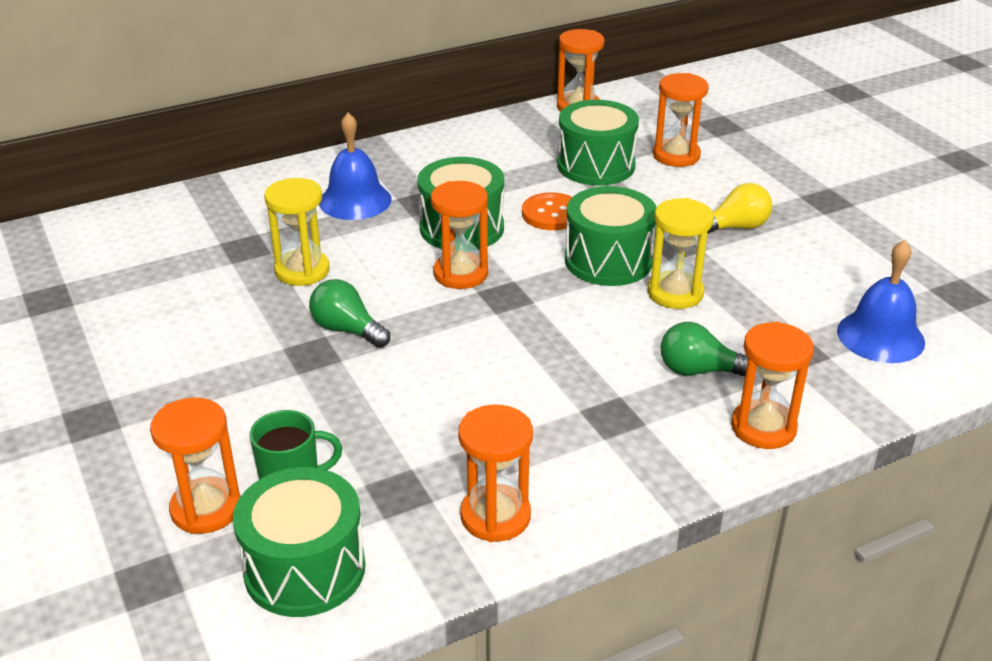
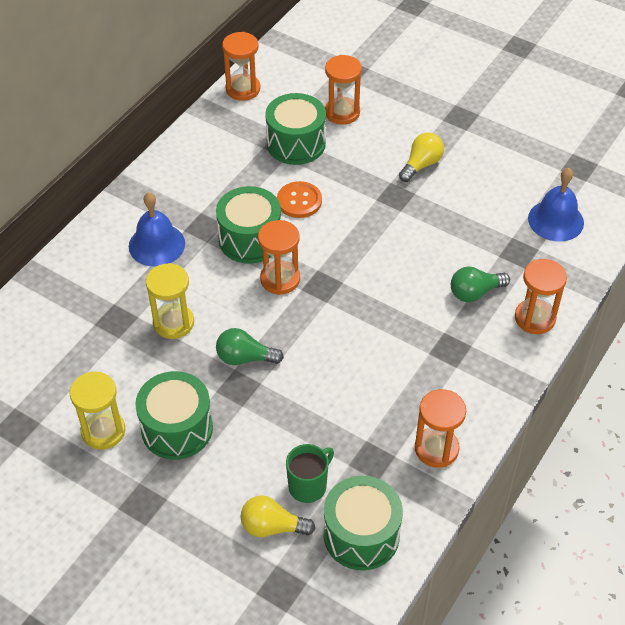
camera: 30 degrees left, 15 degrees up
(206, 509) = (272, 527): orange hourglass -> yellow light bulb
(608, 260) = (364, 227): green drum -> green drum (177, 428)
(675, 293) = (422, 237): yellow hourglass -> yellow hourglass (103, 431)

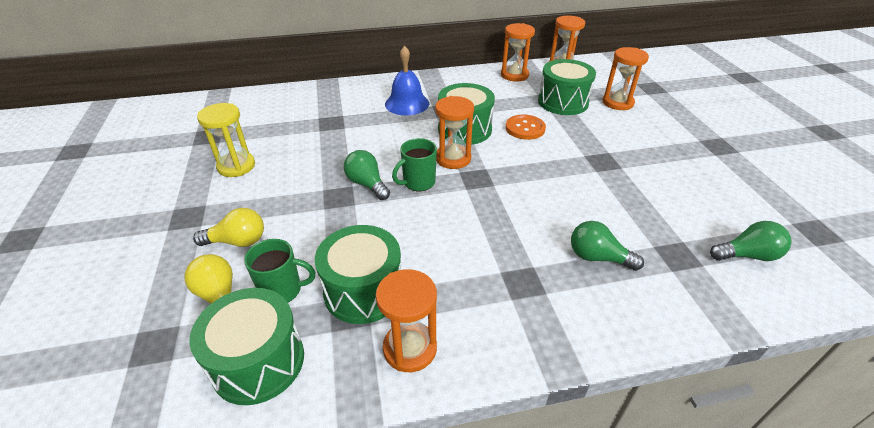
camera: 45 degrees right, 10 degrees down
(173, 323) = (357, 141): yellow hourglass -> none
(177, 428) = (270, 192): green drum -> green drum (363, 291)
(283, 325) = (418, 182): none -> green mug
(421, 165) = (648, 155): yellow light bulb -> yellow light bulb (238, 241)
(534, 318) = (638, 315): orange hourglass -> orange hourglass (514, 75)
(555, 220) = (747, 255): blue bell -> green light bulb

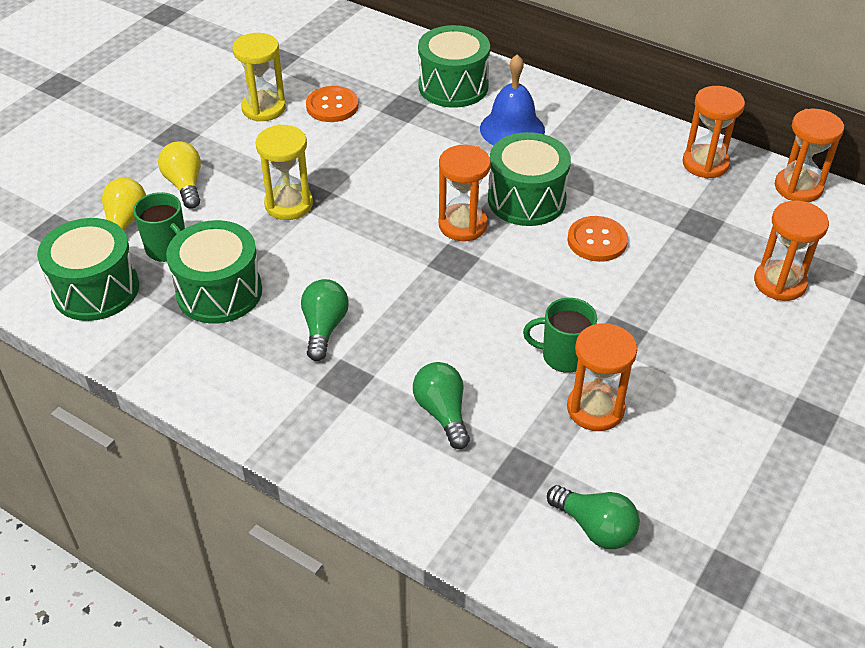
camera: 45 degrees right, 5 degrees up
(238, 241) = (185, 185): yellow light bulb -> yellow light bulb turned 150 degrees counterclockwise
(284, 142) = (332, 106): none -> orange button
(334, 208) = (289, 204): none -> yellow hourglass
(367, 184) = (346, 199): green light bulb -> green light bulb (324, 328)
(410, 348) = (194, 358): orange hourglass -> orange hourglass (595, 409)
(418, 182) = (392, 228): green mug -> green mug (563, 356)
(563, 102) = (704, 237): green drum -> green drum (453, 86)

